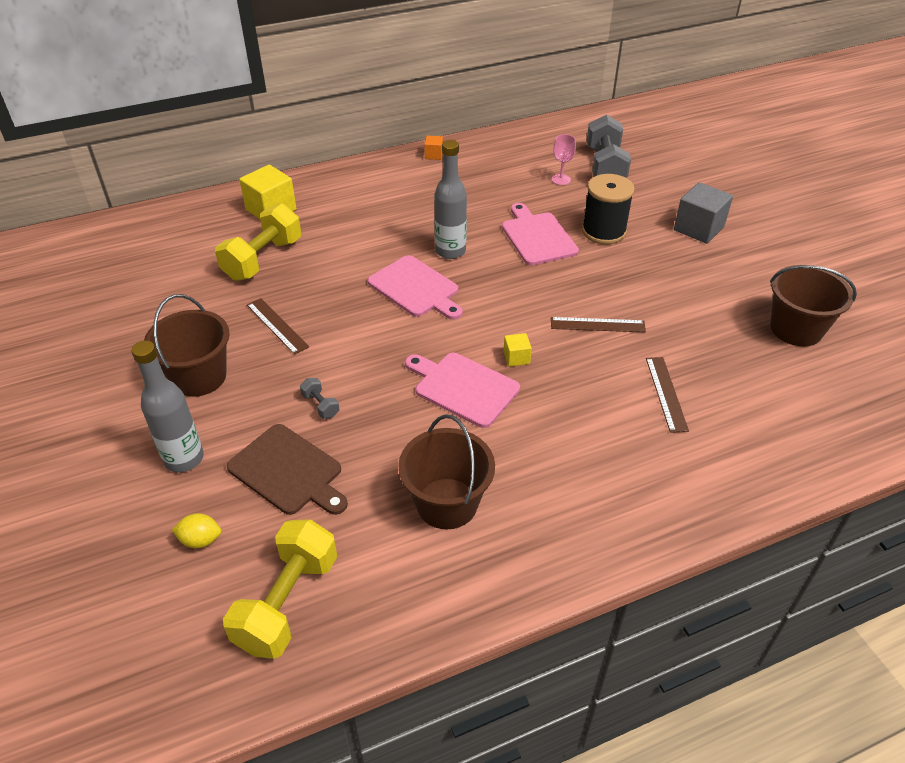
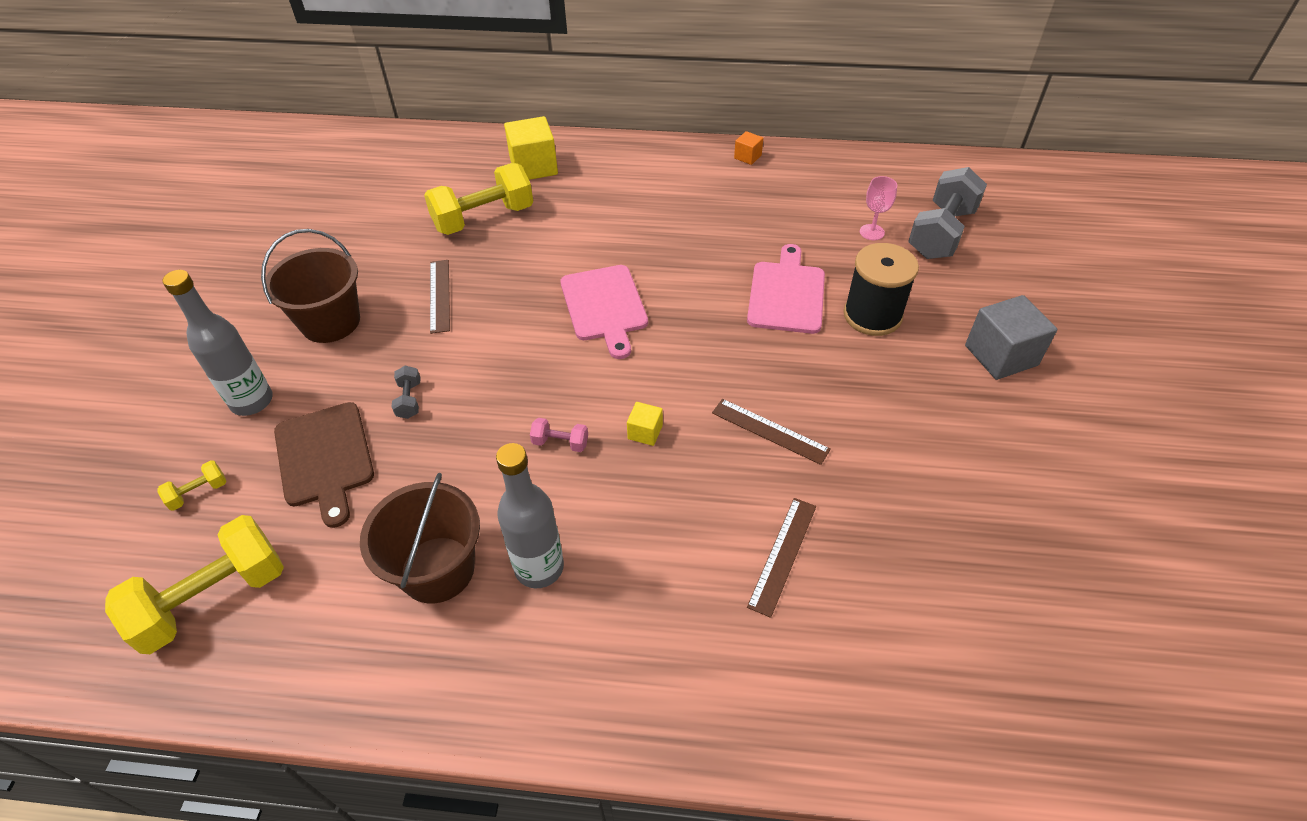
camera: 30 degrees right, 5 degrees up
(200, 540) = (198, 493): yellow lemon -> yellow dumbbell
(450, 251) = (675, 276): grey bottle -> grey bottle (539, 567)
(463, 388) = (560, 443): pink cutting board -> pink dumbbell
(796, 329) = (1028, 545): brown bucket -> none

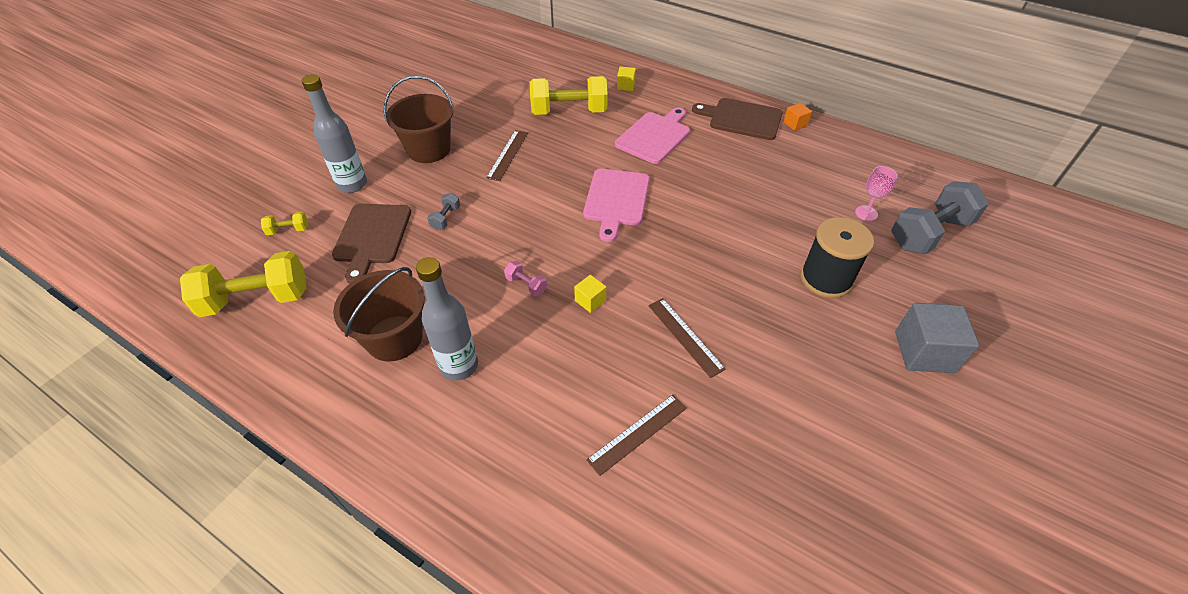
camera: 25 degrees right, 0 degrees up
(533, 167) = (625, 86): yellow cube -> yellow cube, size x0.50
(688, 167) = (742, 119): none -> brown cutting board
(786, 294) = (763, 237): pink cutting board -> pink cutting board (654, 136)

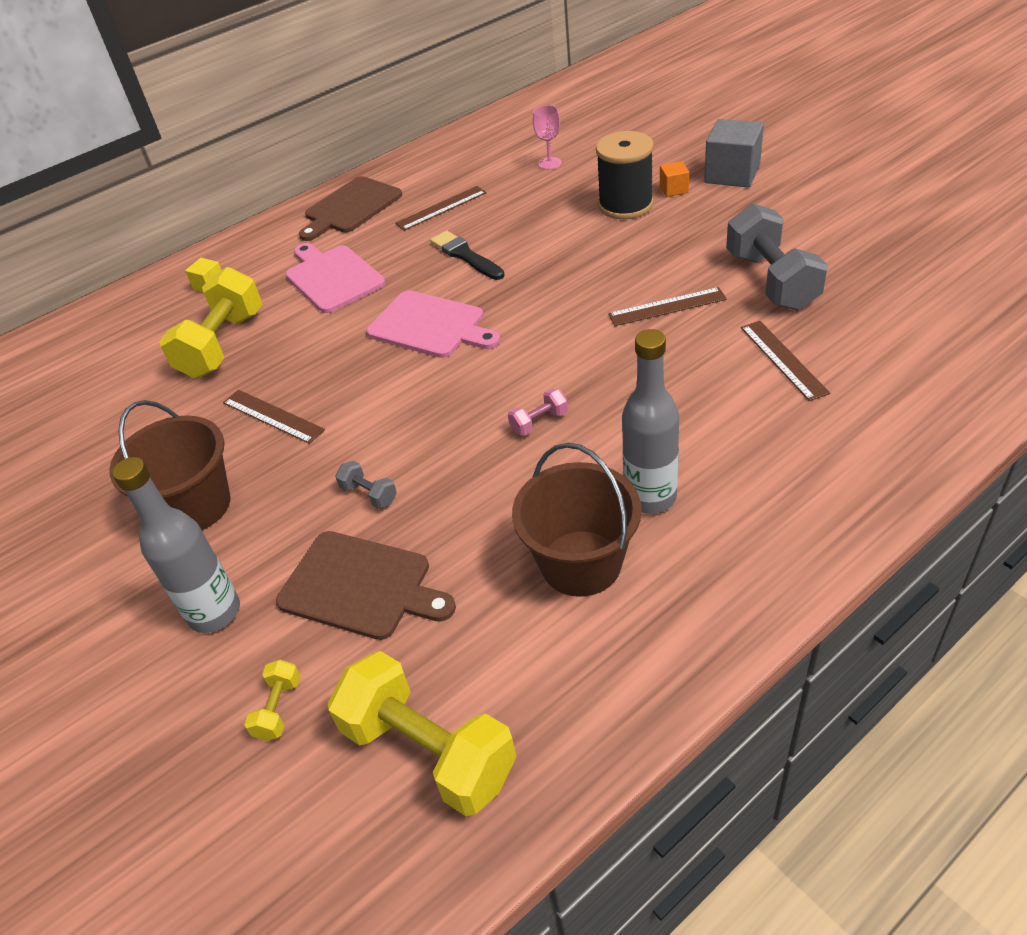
camera: 65 degrees left, 5 degrees down
(257, 299) = (429, 751): yellow dumbbell -> yellow dumbbell turned 60 degrees counterclockwise
(590, 300) = (588, 370): yellow cube -> none
(707, 196) = (465, 256): none -> black brush
(764, 165) = (441, 208): none -> brown ruler
(795, 124) = (387, 175): orange cube -> orange cube (674, 189)
(929, 233) = (594, 137): grey dumbbell -> grey dumbbell (771, 281)

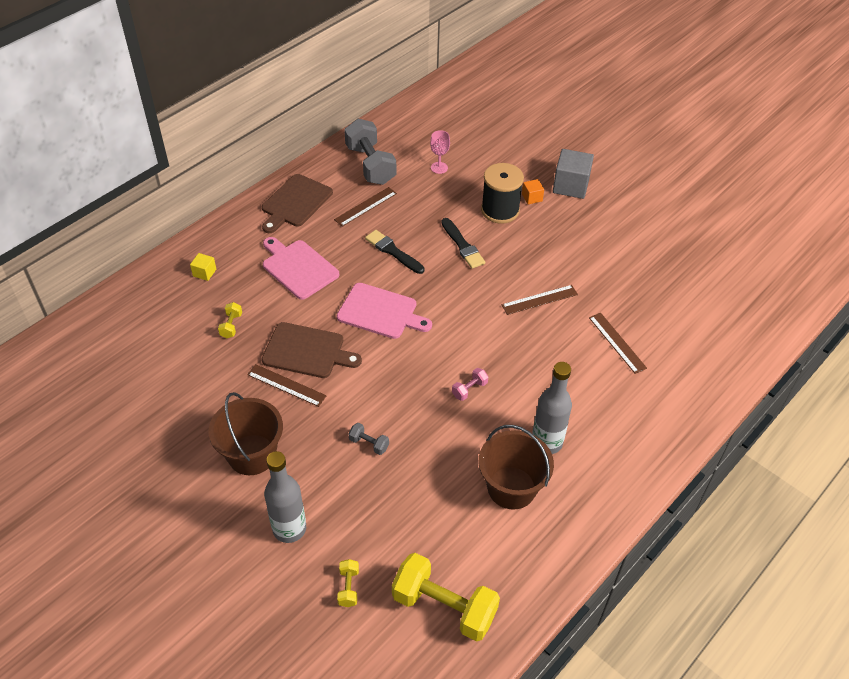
camera: 15 degrees left, 5 degrees up
(222, 344) = (231, 325): yellow dumbbell -> yellow dumbbell, size x0.43
(361, 586) = (379, 507): brown cutting board -> brown cutting board (307, 351)
(565, 246) = (462, 245): none -> black brush
(771, 281) = (605, 280): grey dumbbell -> grey dumbbell (370, 165)

